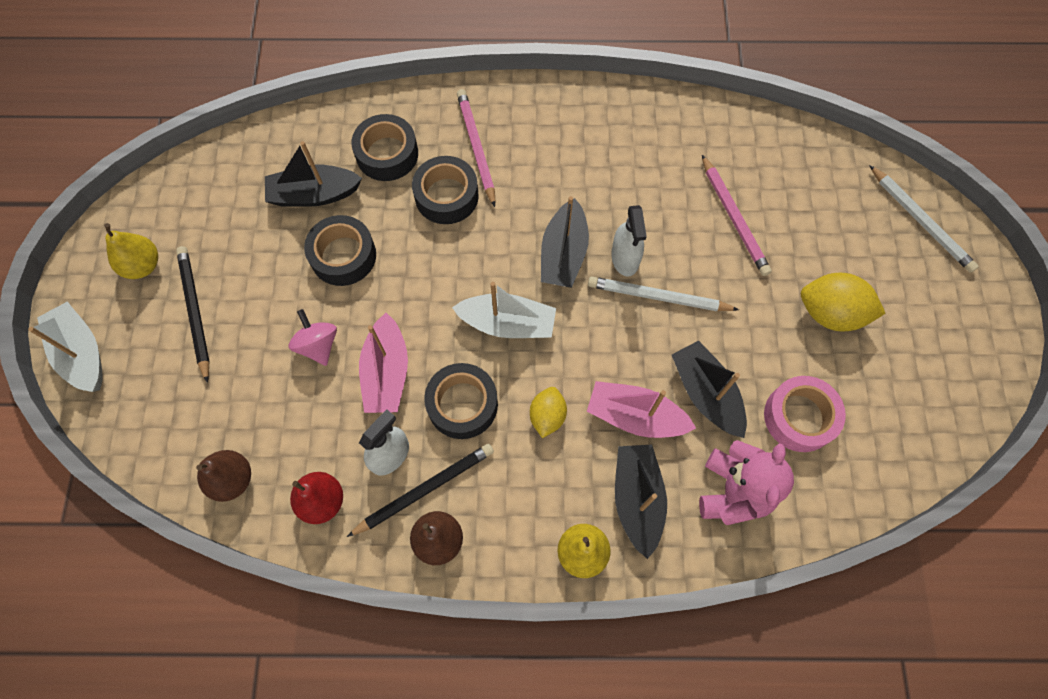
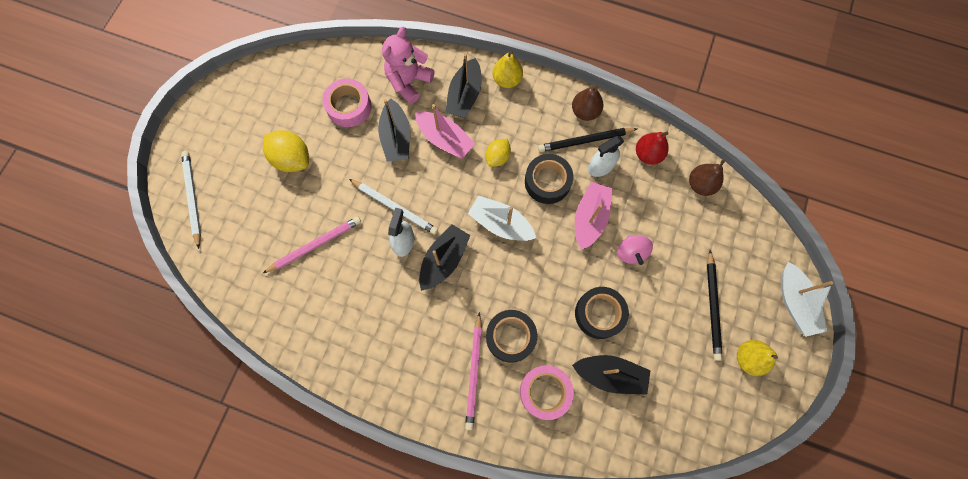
camera: 160 degrees left, 5 degrees up
(387, 154) = (545, 392): black tape -> pink tape
(733, 218) = (315, 245): pink pencil -> pink pencil turned 60 degrees clockwise

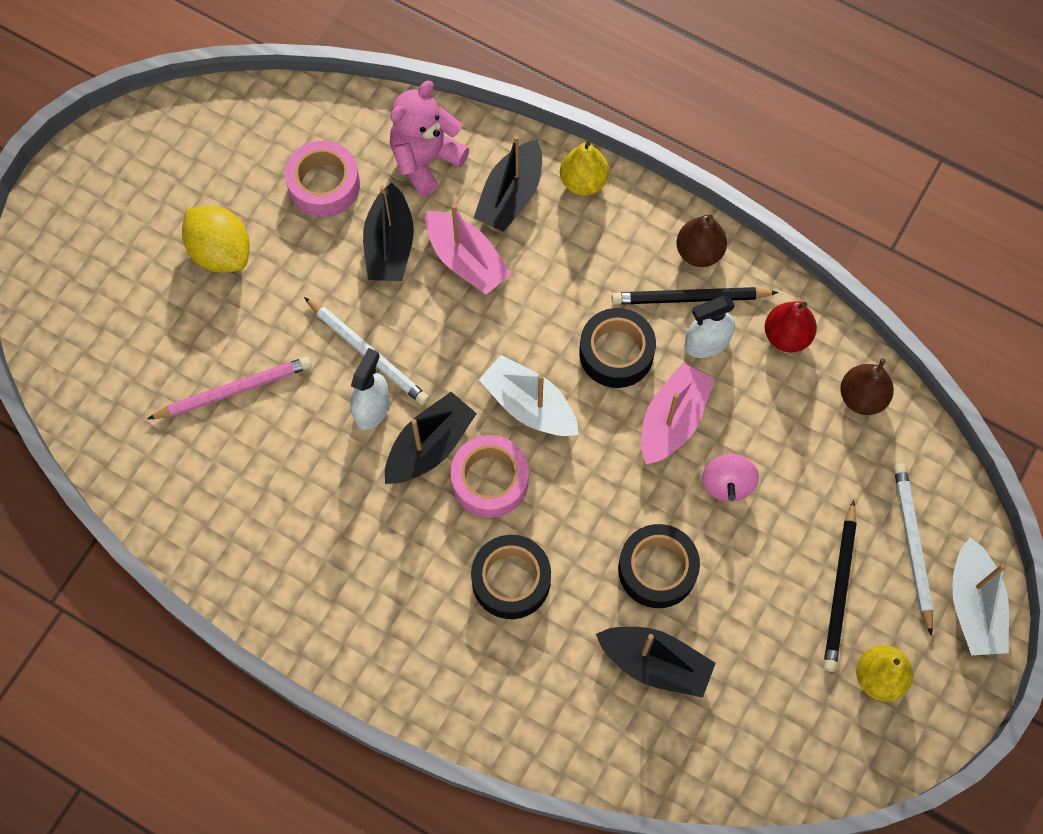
camera: 10 degrees right, 5 degrees down
(193, 198) = (59, 288): white pencil -> white pencil (912, 546)
(474, 372) = (444, 623): pink pencil -> none
(498, 157) = (544, 302): yellow lemon -> none
(545, 392) = (548, 672): pink tape -> pink tape (490, 480)

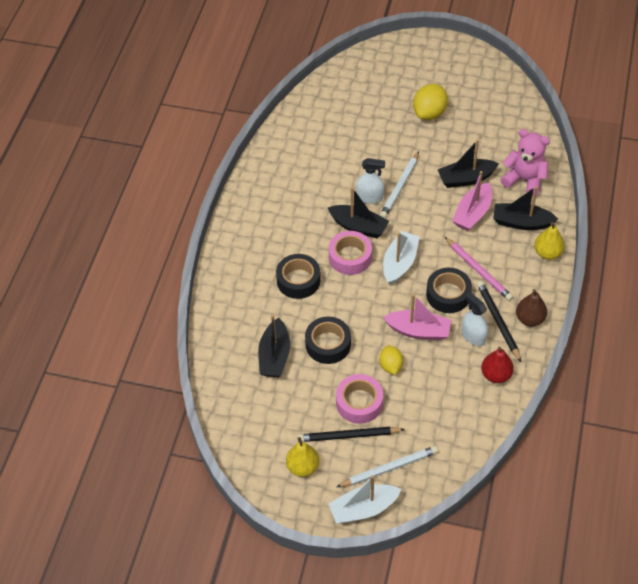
camera: 75 degrees right, 15 degrees down
(234, 390) = (356, 140): pink pencil -> pink pencil (478, 270)
(324, 185) = (488, 142): pink tape -> pink tape (359, 403)
(727, 484) = (390, 366): pink spinning top -> yellow lemon
(862, 397) = (473, 422): brown pear -> none

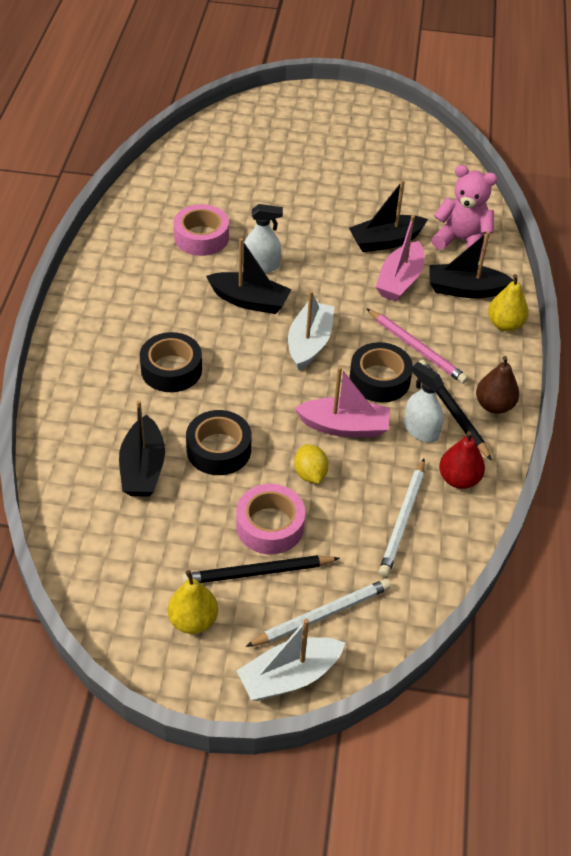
camera: 10 degrees left, 5 degrees down
(350, 257) = (241, 338): pink tape -> pink tape (201, 237)
(400, 187) = (300, 252): white pencil -> white pencil (403, 520)
(429, 113) = (329, 169): yellow lemon -> none

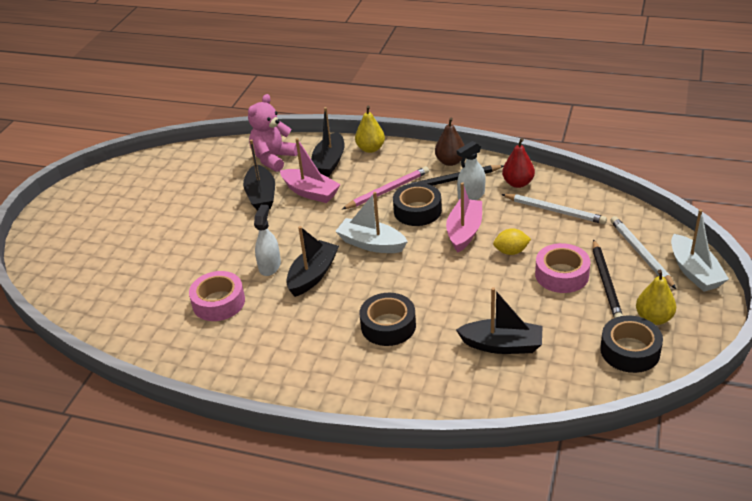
camera: 75 degrees left, 10 degrees down
(218, 449) = (483, 299): black tape -> black tape (630, 351)

